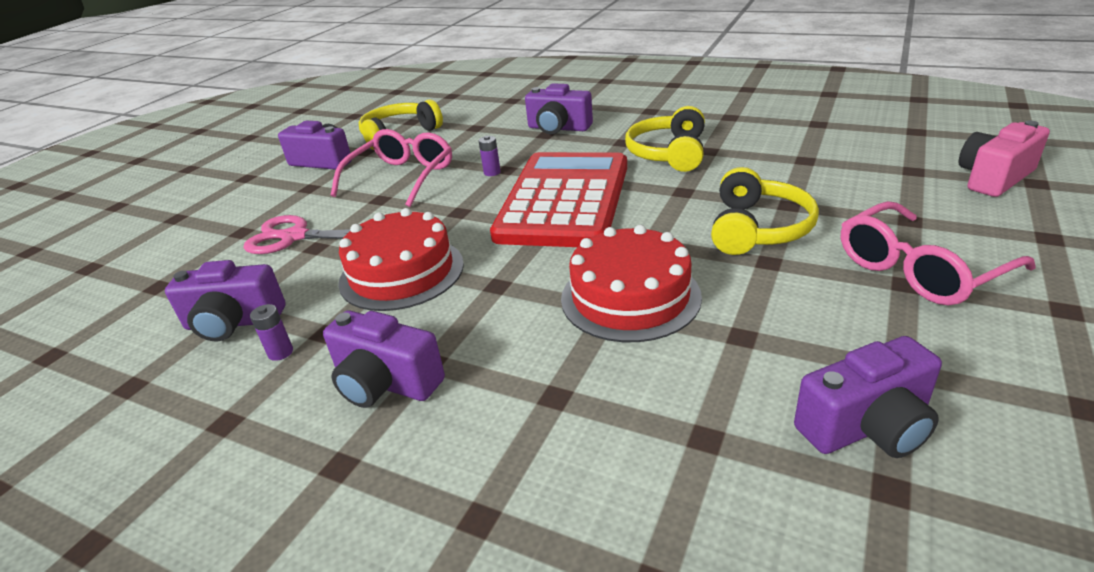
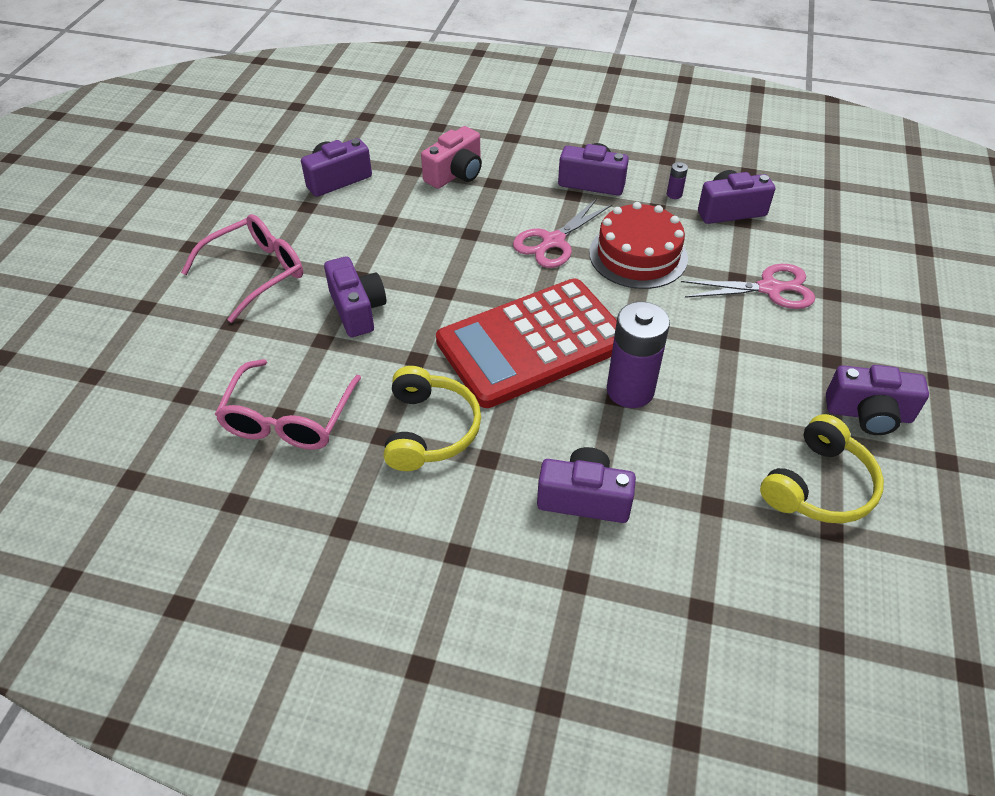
camera: 165 degrees right, 15 degrees up
(401, 177) = (734, 380): pink glasses -> pink glasses (288, 418)
(492, 172) = (630, 390): purple battery -> purple battery, size x2.44
(498, 292) = (552, 242): none -> pink scissors
(564, 200) = (532, 343): red calculator -> red calculator turned 60 degrees clockwise
(630, 297) = (457, 242): red cake -> none
(757, 228) = (357, 310): yellow headphones -> purple camera
(993, 178) = (122, 382): pink camera -> pink camera (455, 174)

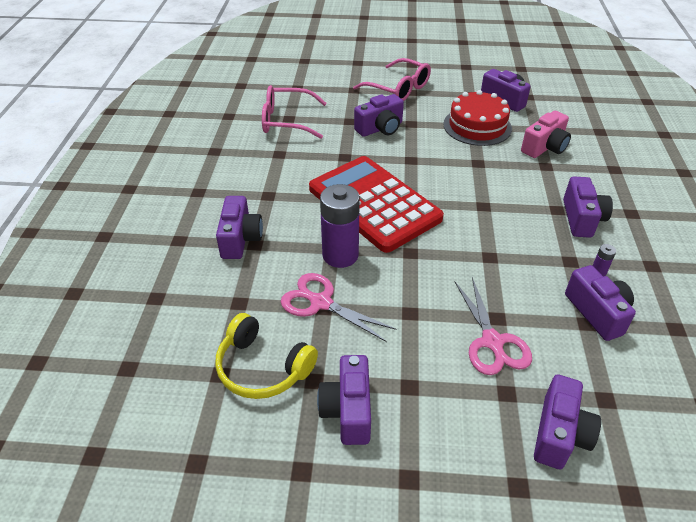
camera: 80 degrees right, 5 degrees down
(429, 430) = (287, 170): yellow headphones -> none
(455, 174) = (545, 147): pink camera -> pink camera turned 75 degrees counterclockwise
(552, 242) = (489, 203): pink scissors -> pink scissors (320, 302)
(638, 255) = (497, 252): red cake -> red cake (477, 126)
(873, 272) = (559, 434): none -> purple camera

